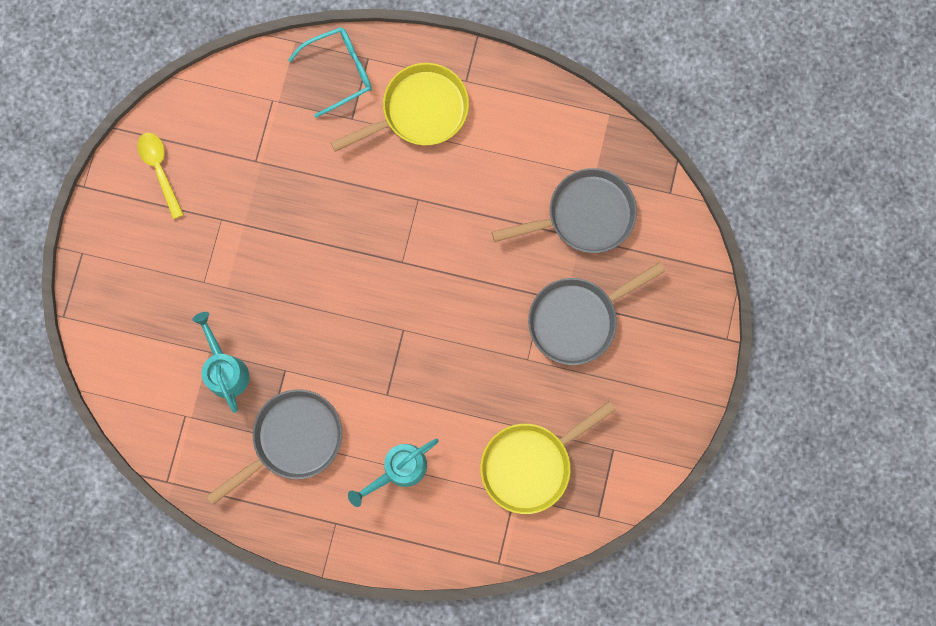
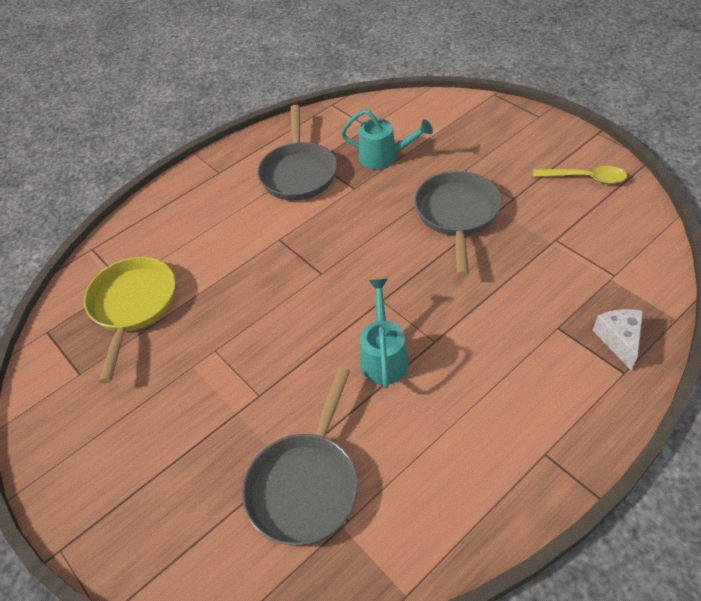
camera: 130 degrees right, 30 degrees down
(339, 72) = (619, 340): turquoise glasses -> white cheese
(399, 469) = (217, 221): turquoise watering can -> turquoise watering can (383, 356)
(419, 111) = (532, 389): yellow pan -> none
(578, 319) = (211, 413): grey pan -> grey pan (457, 215)

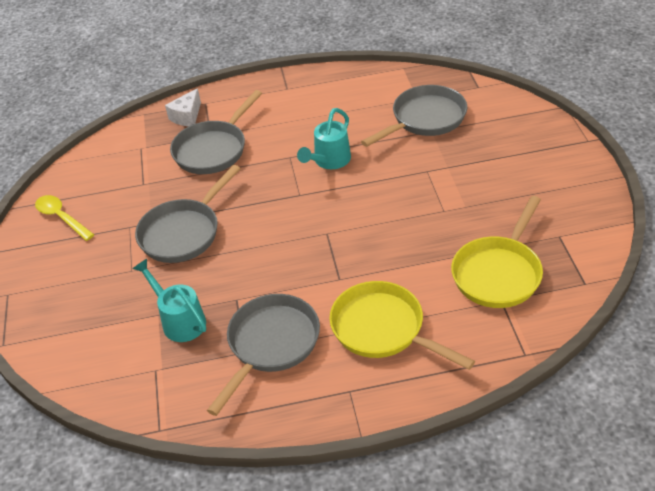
camera: 150 degrees left, 5 degrees down
(216, 218) = (383, 329): none -> yellow pan
(531, 310) = (213, 149): none -> grey pan

